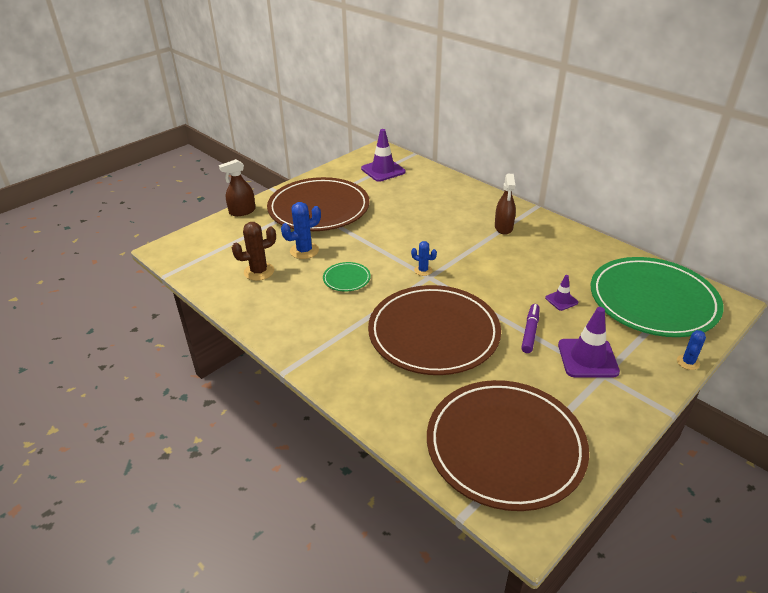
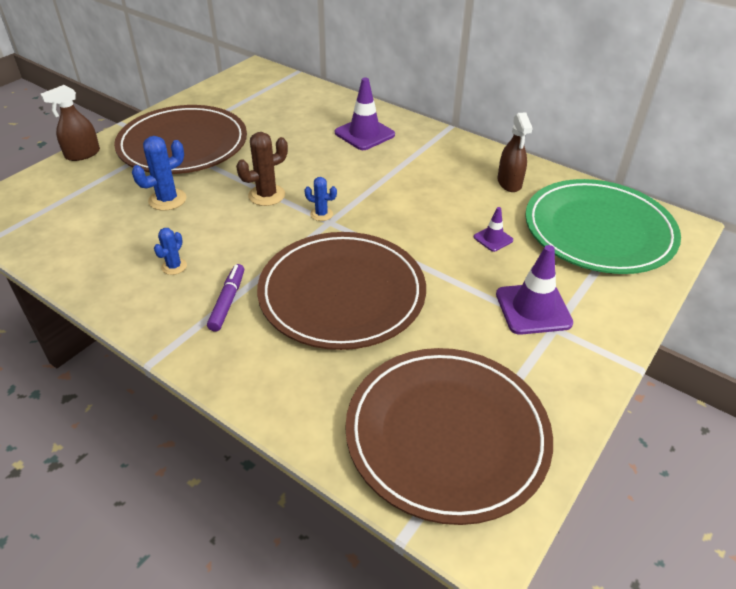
camera: 10 degrees left, 5 degrees up
(259, 271) = (108, 231): brown cactus -> brown cactus (266, 195)
(346, 279) = (225, 232): green plate -> none
(383, 170) = (261, 93): purple traffic cone -> purple traffic cone (364, 134)
(503, 227) = (414, 154): brown spray bottle -> brown spray bottle (509, 183)
(530, 332) = (460, 281): purple marker -> purple marker (228, 301)
(688, 362) = (649, 303): blue cactus -> blue cactus (174, 266)

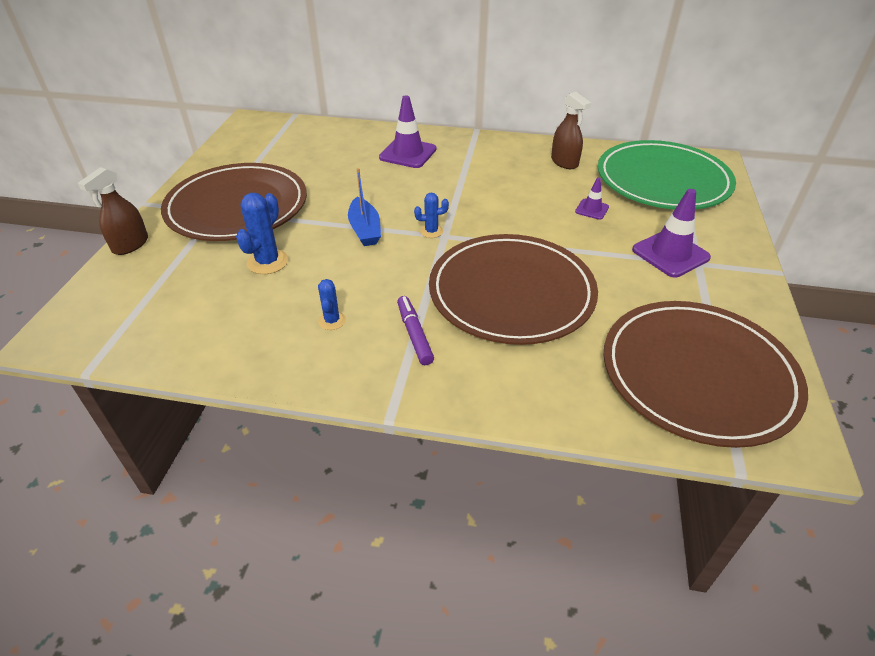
camera: 25 degrees left, 0 degrees up
(266, 195) = (365, 230): brown cactus -> blue boat

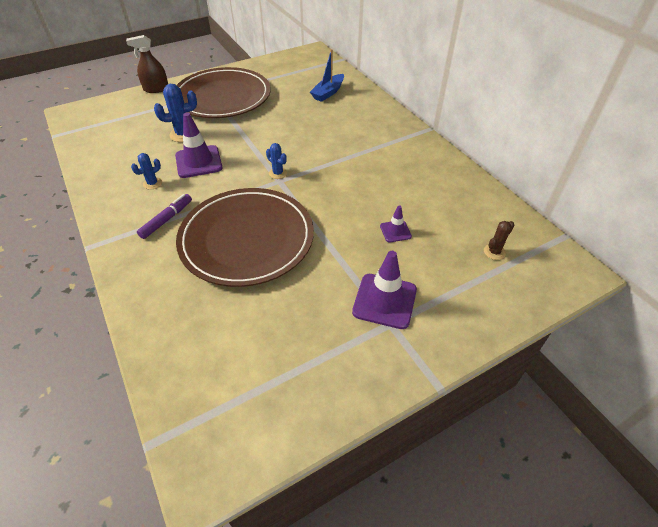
camera: 50 degrees right, 5 degrees up
(365, 230) = (250, 148): blue boat -> blue boat (328, 93)
(408, 153) = (356, 119): purple traffic cone -> purple traffic cone (198, 162)
(564, 162) = (444, 188): brown spray bottle -> none
(662, 180) = (494, 252): green plate -> brown cactus
(698, 375) = (239, 378): brown plate -> none

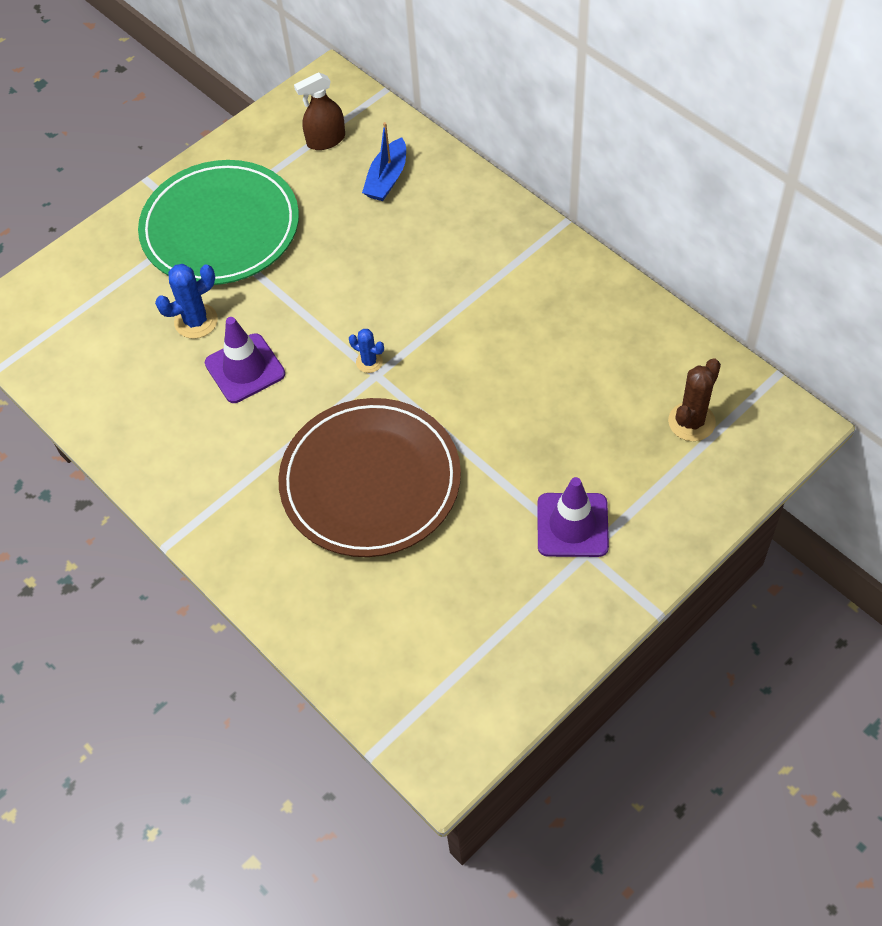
camera: 10 degrees left, 10 degrees up
(152, 183) = (197, 423): blue cactus -> none
(156, 89) = (101, 234): brown spray bottle -> brown spray bottle (326, 140)
(167, 219) = (249, 478): purple marker -> none
(223, 97) = (220, 228): brown plate -> green plate
(395, 231) = (560, 421): purple traffic cone -> none
(494, 252) = (691, 422): brown cactus -> brown cactus, size x1.66

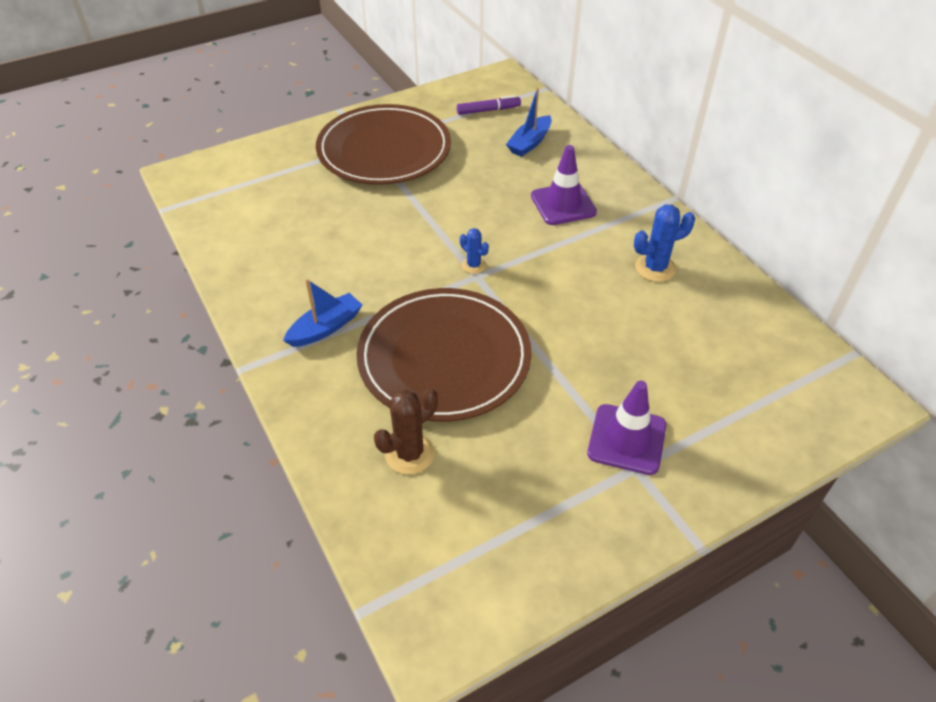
camera: 10 degrees right, 10 degrees down
(196, 321) = (339, 207): blue cactus -> blue cactus (655, 268)
(220, 228) = (384, 150): green plate -> brown plate
(236, 476) = (325, 328): none -> blue boat
(245, 368) = (366, 248): purple traffic cone -> purple traffic cone (563, 204)
(326, 140) = (488, 110): brown spray bottle -> purple marker
(691, 422) = (763, 375): brown cactus -> brown cactus (409, 453)

